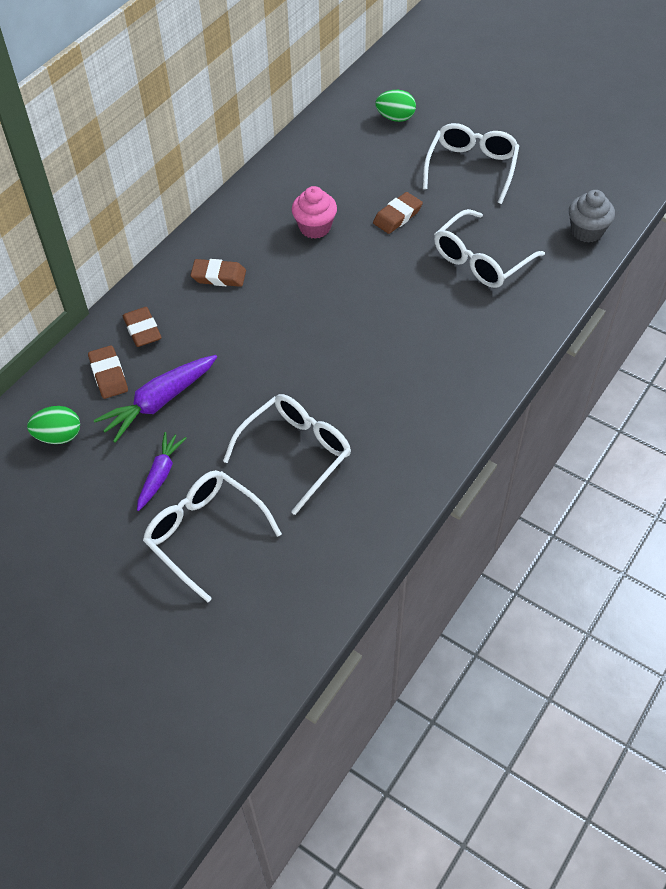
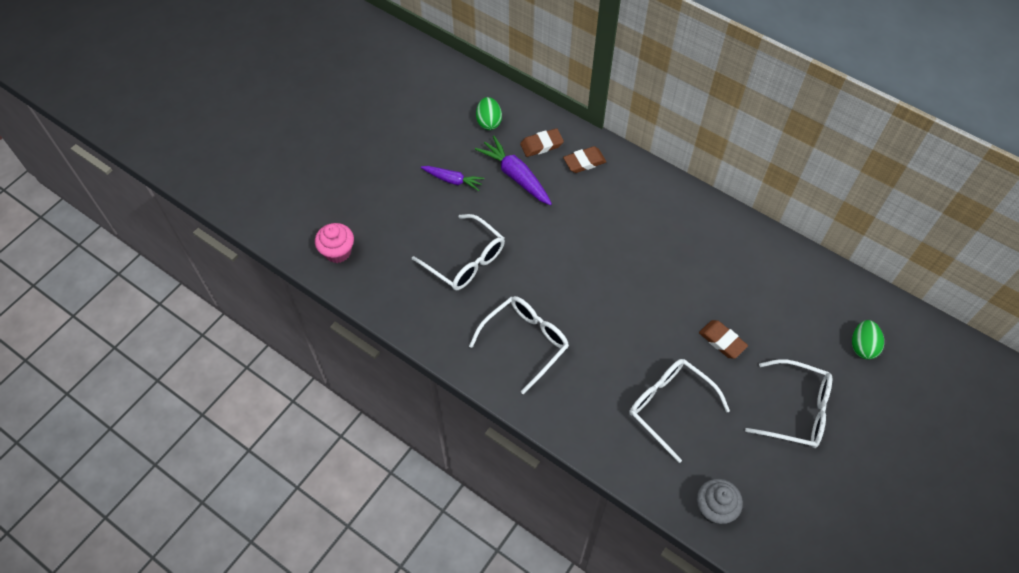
camera: 90 degrees right, 5 degrees up
(204, 533) = (403, 207): white glasses -> white glasses (525, 342)
(219, 276) = (641, 208): brown eraser -> none
(315, 227) = (702, 275): pink cupcake -> pink cupcake (338, 252)

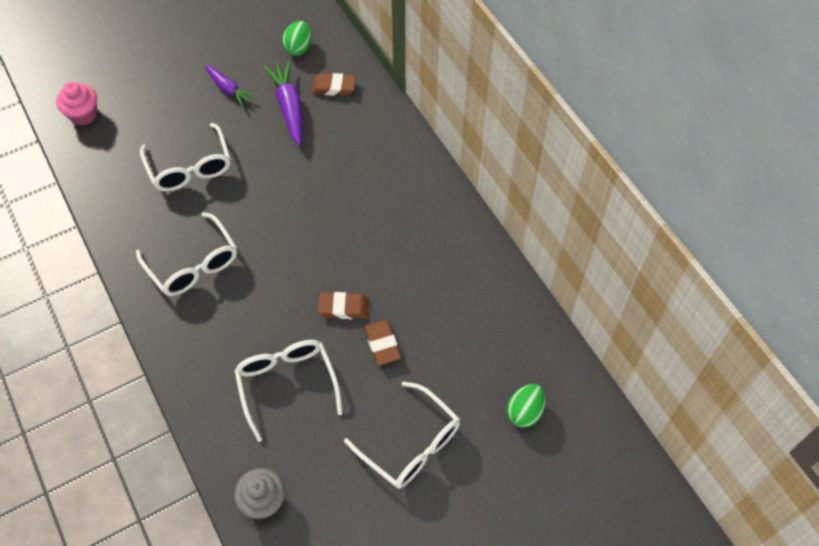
camera: 25 degrees right, 0 degrees up
(525, 342) = (193, 265): white glasses -> white glasses turned 75 degrees clockwise
(584, 162) = (364, 118): brown eraser -> brown eraser (344, 308)

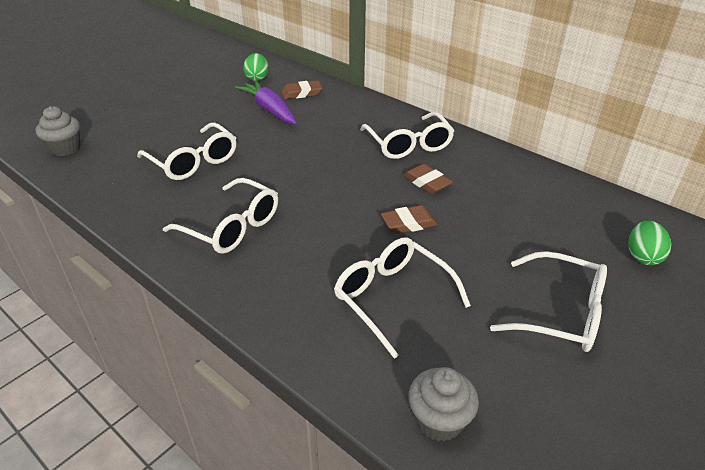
camera: 20 degrees left, 20 degrees down
(83, 115) = (65, 148): pink cupcake -> grey cupcake
(228, 89) = (207, 109): purple carrot -> none
(382, 344) = (466, 240): brown eraser -> brown eraser (427, 182)
(401, 202) = (409, 145): none -> white glasses

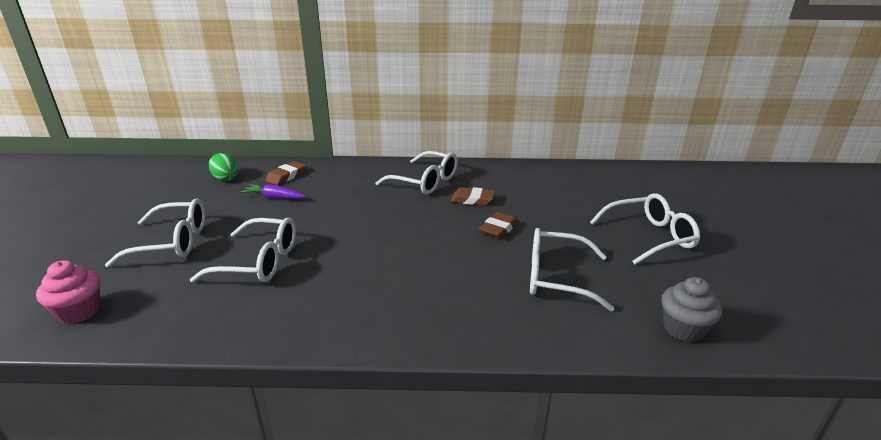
camera: 40 degrees left, 10 degrees down
(65, 148) = (79, 311): grey cupcake -> pink cupcake
(232, 227) = (373, 292): white glasses -> white glasses (173, 242)
(269, 110) = (275, 197): purple carrot -> purple carrot, size x0.64
(642, 256) = (640, 190): green egg -> none

